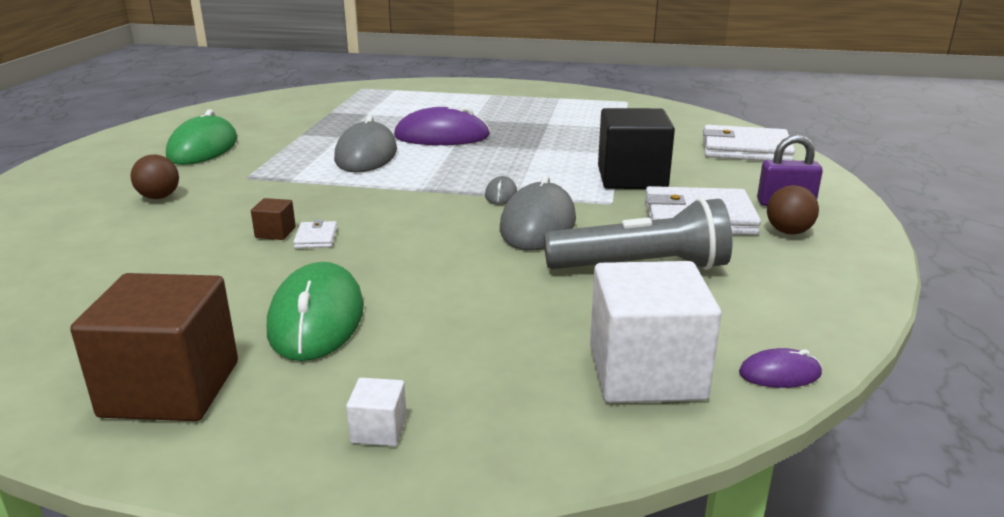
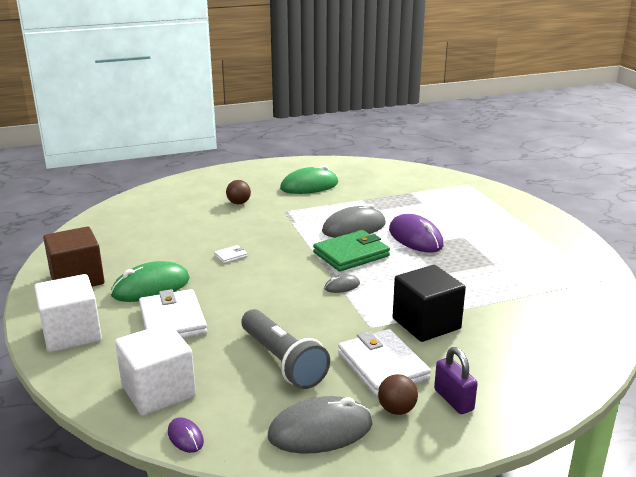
camera: 60 degrees right, 0 degrees up
(275, 233) = (227, 244): brown cube -> none
(379, 430) = (72, 334): white cube -> white cube, size x2.39
(430, 172) = (351, 254): none -> green wallet
(537, 224) = (310, 311): grey mouse -> grey mouse (320, 430)
(745, 149) = (558, 360): white wallet -> white wallet (172, 320)

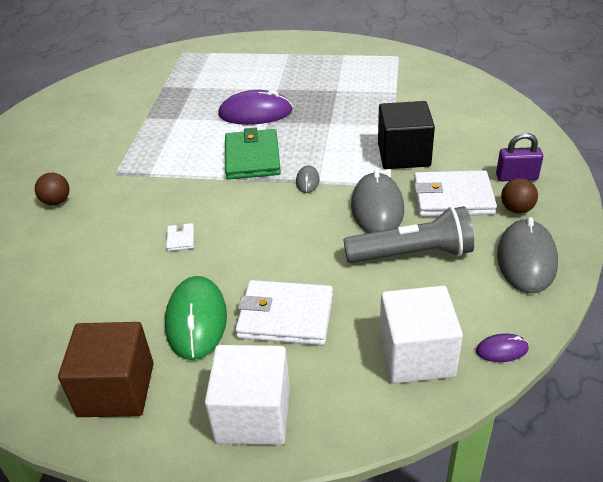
camera: 60 degrees left, 15 degrees up
(309, 186) = (74, 140): green mouse -> none
(354, 227) = (200, 140): grey mouse -> grey mouse (377, 207)

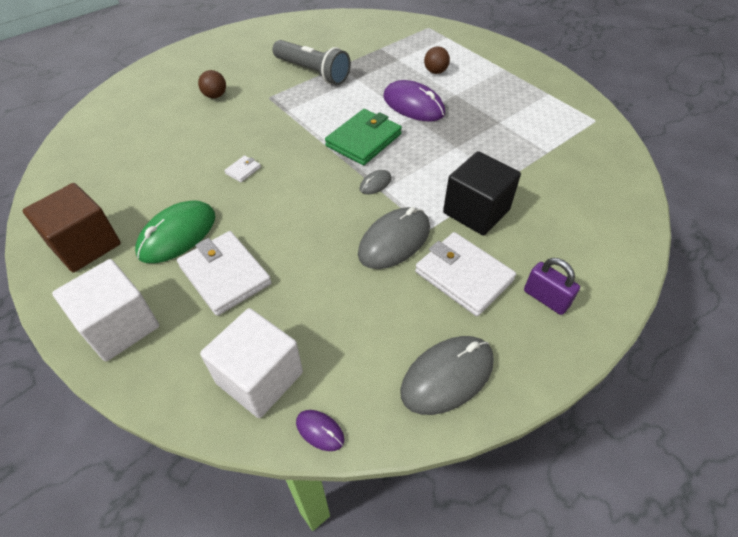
camera: 40 degrees right, 10 degrees up
(412, 254) = (367, 298): grey flashlight -> grey flashlight (313, 72)
(516, 209) = (503, 327): brown ball -> brown ball (435, 72)

